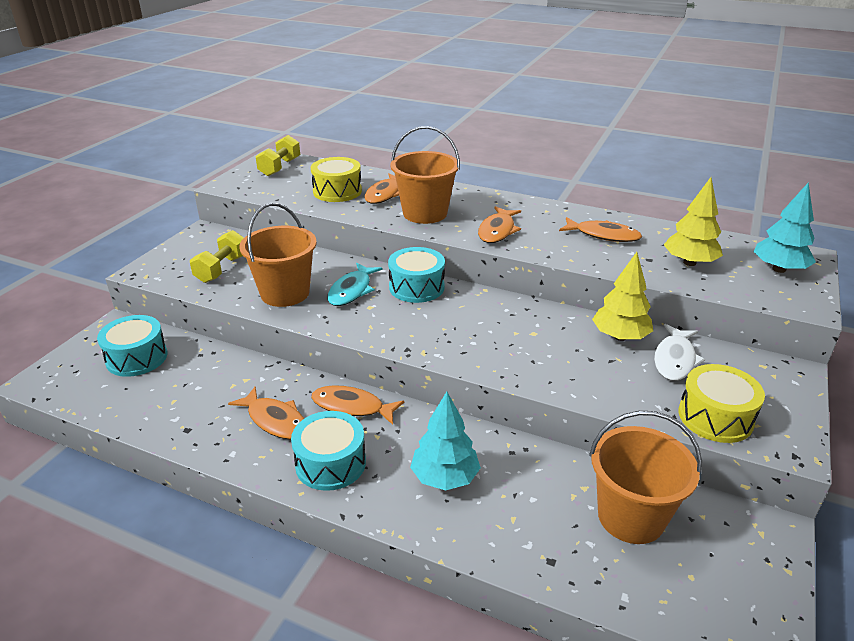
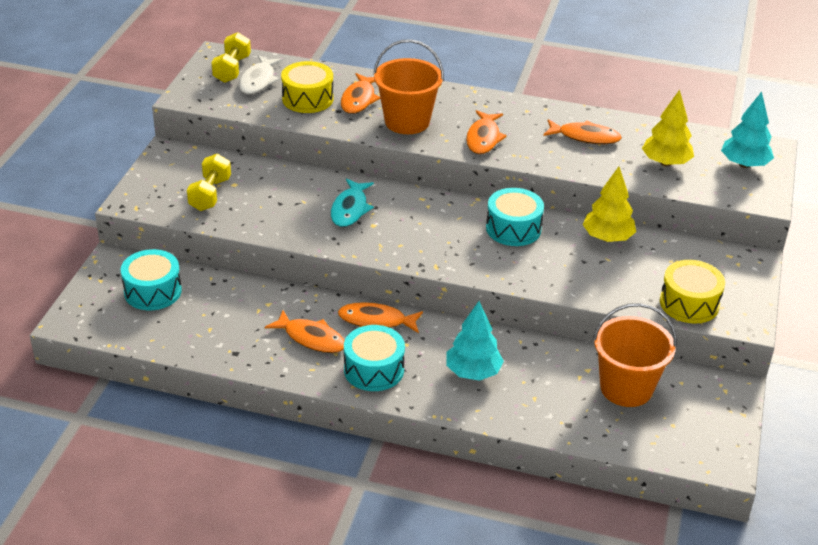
camera: 10 degrees left, 5 degrees up
(285, 293) = (286, 216): orange bucket -> none
(416, 287) = (411, 201): turquoise drum -> turquoise drum (513, 228)
(675, 359) = (656, 256): white fish -> white fish (258, 81)

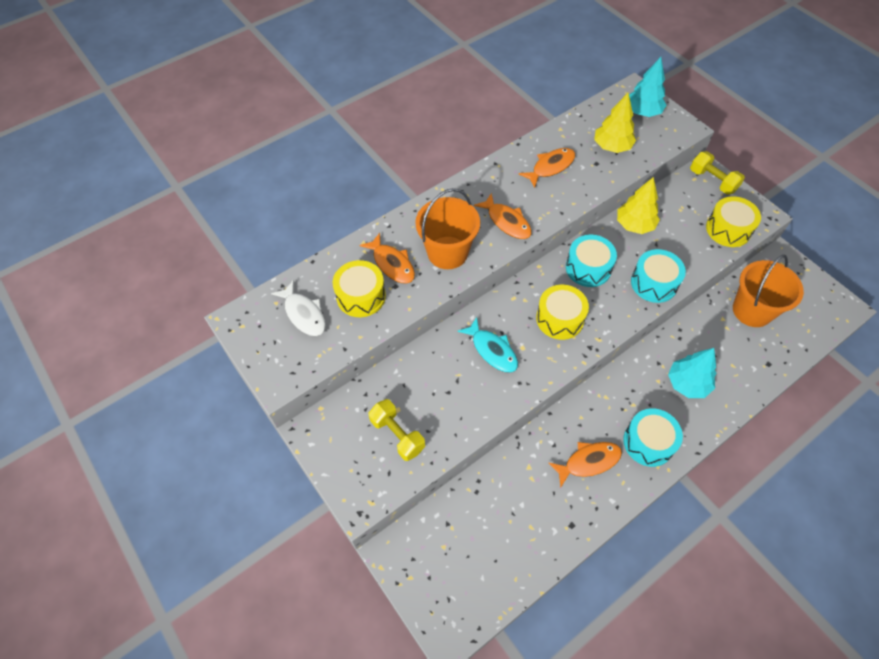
camera: 50 degrees left, 20 degrees up
(153, 291) = (455, 543): turquoise drum -> turquoise drum (654, 283)
(232, 69) = (269, 322): yellow dumbbell -> yellow dumbbell (712, 181)
(376, 321) = (596, 408): orange fish -> none
(431, 234) = (560, 319): none -> yellow drum

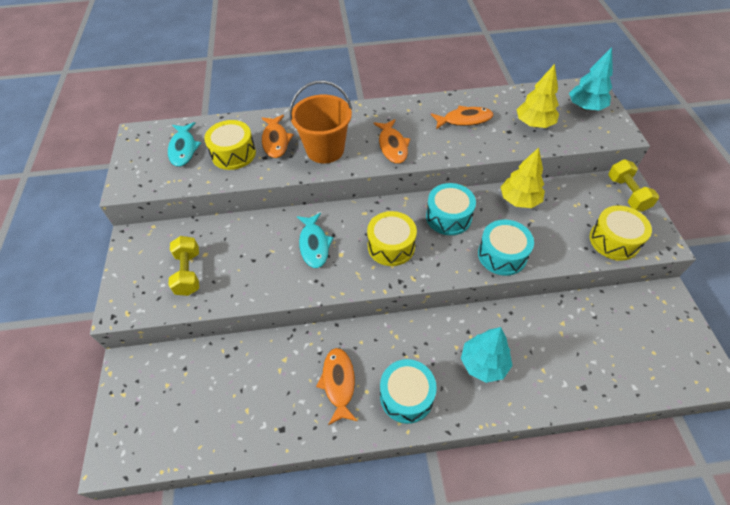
camera: 30 degrees right, 5 degrees down
(304, 314) = (183, 149): white fish -> turquoise fish
(588, 462) = (338, 383): orange fish -> orange fish turned 105 degrees counterclockwise
(752, 310) = (600, 330): orange bucket -> none

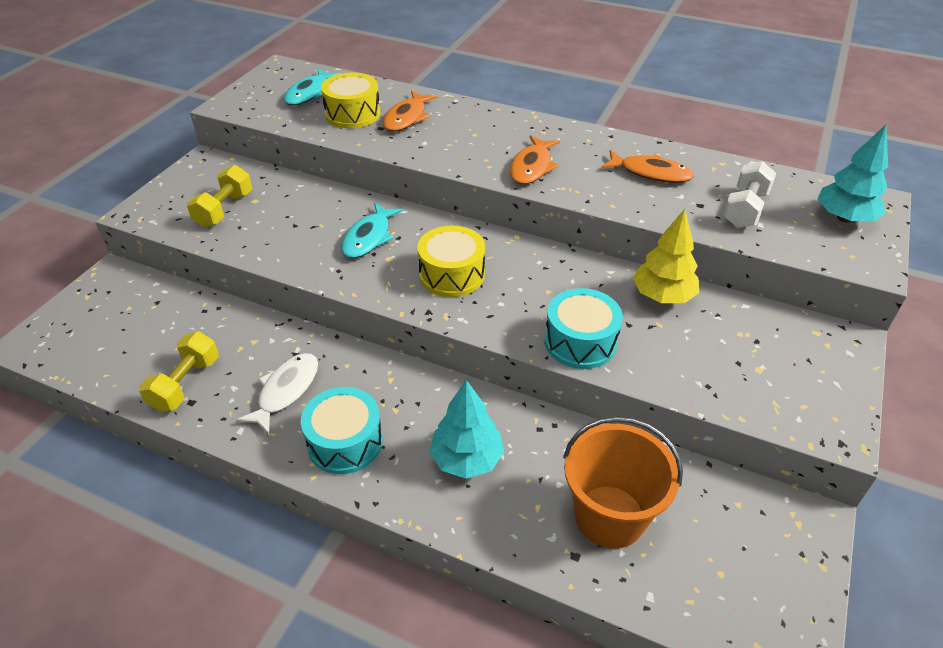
camera: 30 degrees right, 10 degrees down
(325, 150) = (451, 143): orange bucket -> orange bucket (609, 516)
(338, 383) = (286, 391): orange fish -> white fish
(448, 217) = (550, 275): turquoise drum -> none
(534, 124) = (745, 209): yellow tree -> white dumbbell
(614, 240) = (759, 396): yellow drum -> none
(627, 193) = (836, 353): yellow dumbbell -> yellow dumbbell (185, 384)

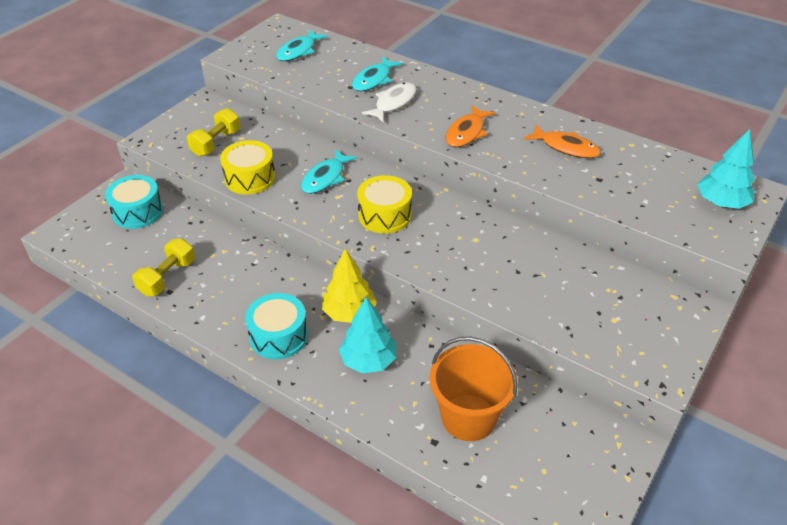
camera: 10 degrees right, 0 degrees up
(286, 391) = (241, 292): white fish -> white fish (393, 103)
(352, 114) = (330, 72): yellow drum -> yellow drum (250, 178)
(407, 118) = (373, 80): orange fish -> turquoise fish
(580, 342) = (474, 280): turquoise drum -> turquoise drum (138, 212)
(662, 296) = (553, 252): yellow tree -> yellow tree (349, 313)
(745, 209) = (636, 187): white dumbbell -> none

